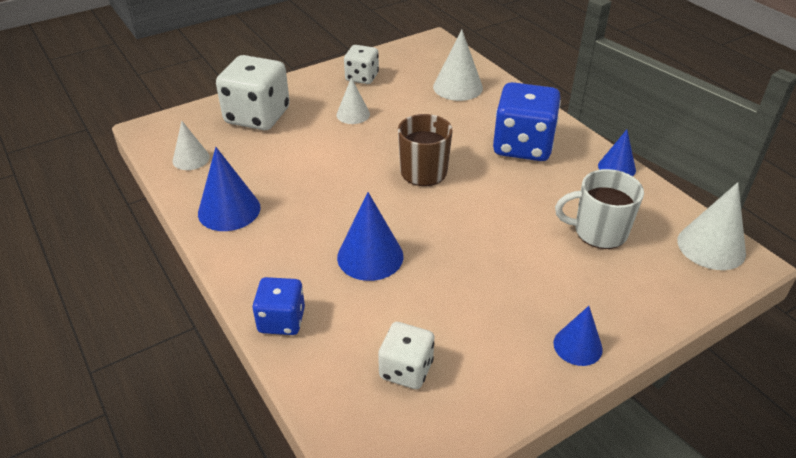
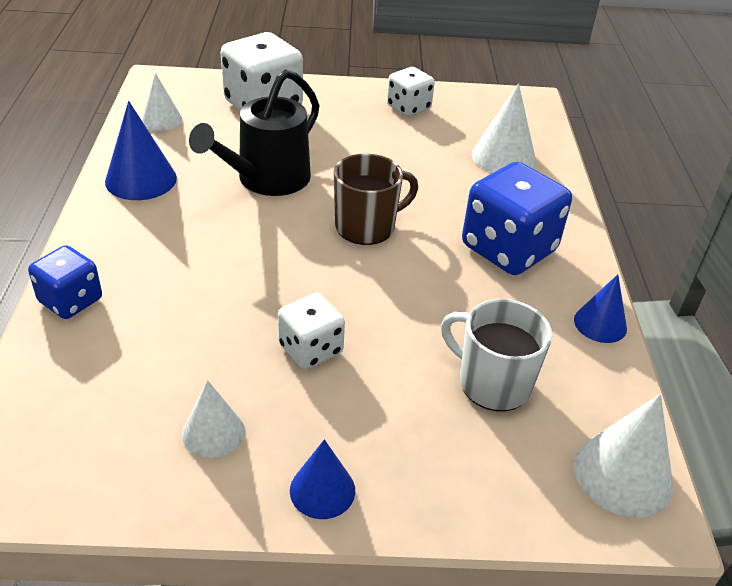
camera: 30 degrees right, 0 degrees up
(322, 169) = (267, 179): none -> black watering can
(353, 114) = (357, 140): white cone -> white cone (213, 432)
(370, 256) = (216, 283): blue cone -> none
(406, 369) = (124, 409): white dice -> white dice (310, 349)

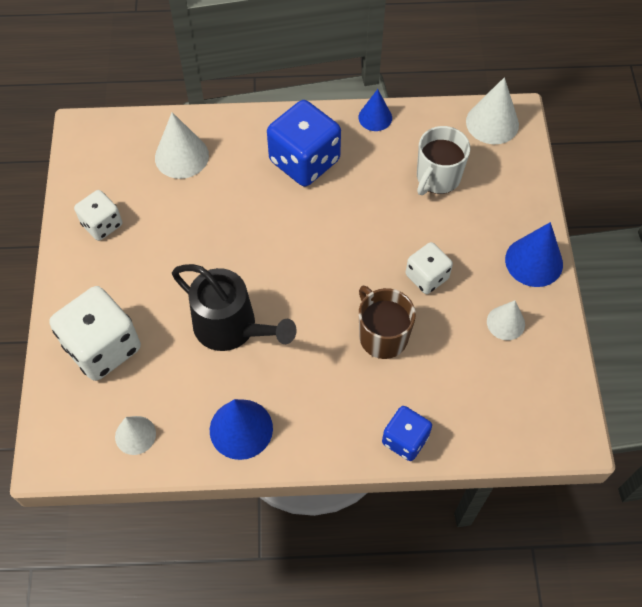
camera: 90 degrees left, 20 degrees up
(322, 490) = (534, 261): blue cone -> blue cone, size x1.56
(367, 226) = (289, 250): brown mug -> brown mug (382, 336)

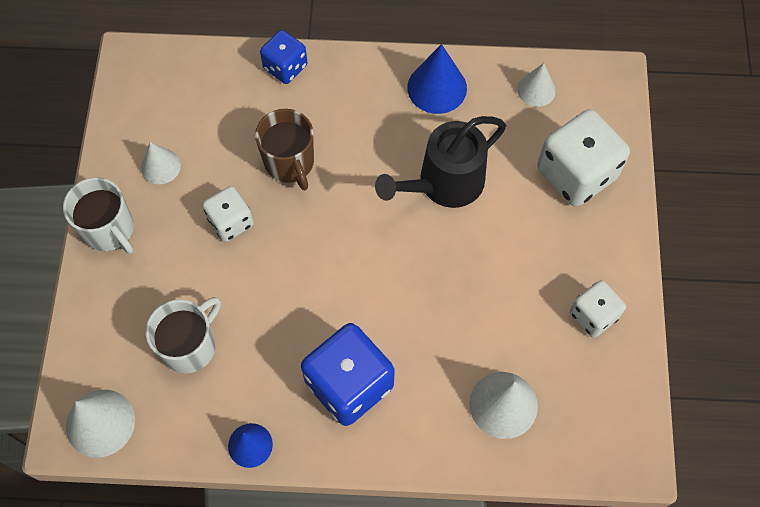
camera: 175 degrees left, 5 degrees up
(231, 327) = (444, 183): black watering can -> black watering can turned 75 degrees counterclockwise
(534, 261) = (110, 230): blue cone -> white mug

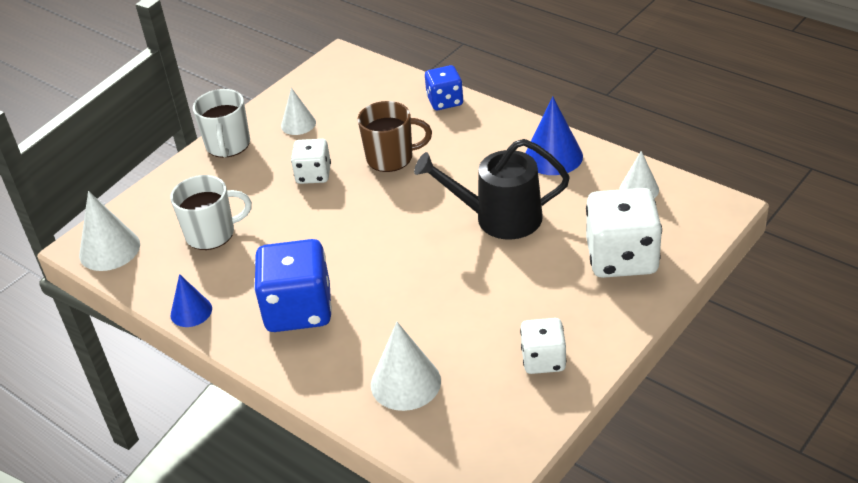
camera: 40 degrees right, 25 degrees down
(290, 163) = (391, 158): brown mug -> brown mug turned 105 degrees counterclockwise

